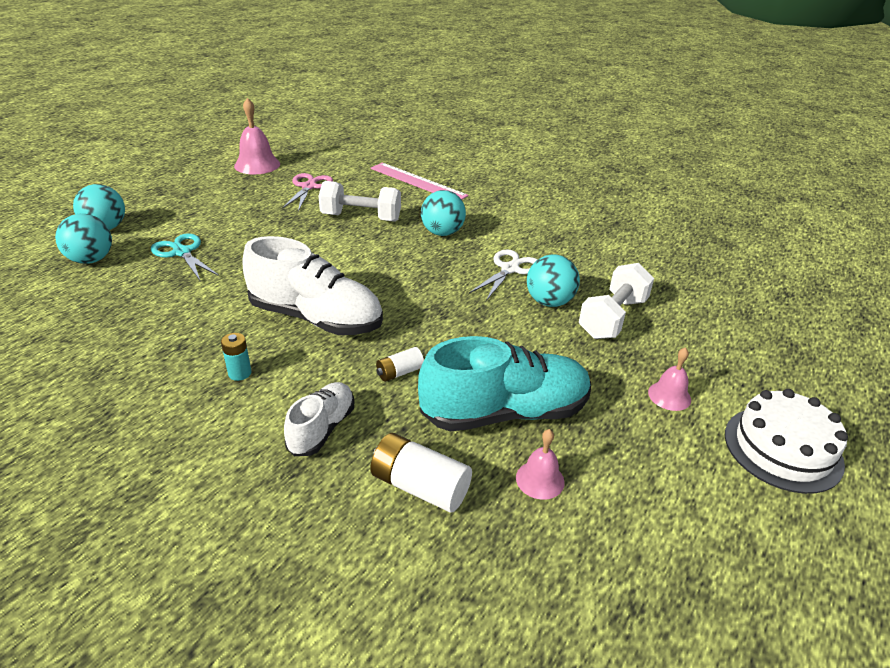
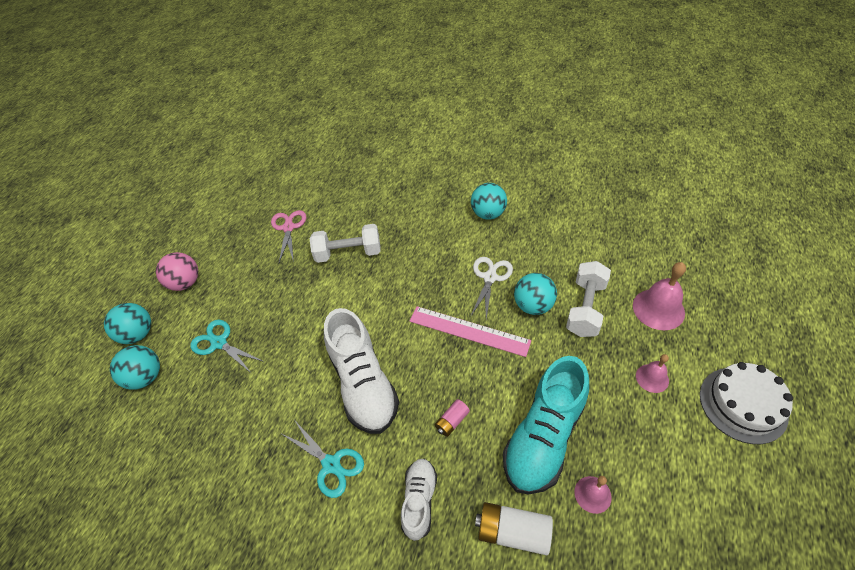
camera: 10 degrees left, 15 degrees up
(178, 203) = (185, 283): none -> pink ball
(240, 373) = (331, 465): turquoise battery -> turquoise scissors
(257, 164) = (231, 212): pink bell -> pink bell (658, 309)
(316, 318) = (363, 384): white shoe -> white shoe turned 60 degrees clockwise
(399, 372) = (452, 421): white battery -> pink battery
(417, 182) = (376, 194): pink ruler -> pink ruler (469, 331)
(442, 233) = (421, 251): turquoise ball -> turquoise ball (488, 214)
(504, 412) = (544, 436): turquoise shoe -> turquoise shoe turned 150 degrees clockwise

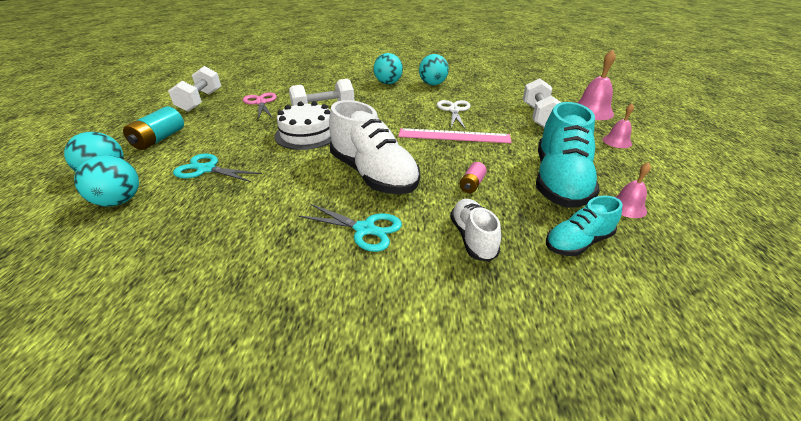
camera: 20 degrees left, 15 degrees down
(185, 283) = (159, 139): pink ball -> turquoise battery
(231, 215) = (200, 101): none -> white dumbbell
(513, 531) = (578, 242): white battery -> turquoise shoe
(533, 305) = (498, 119): turquoise ball -> turquoise ball (388, 83)
(743, 404) = (692, 145): white cake -> white cake (307, 134)

